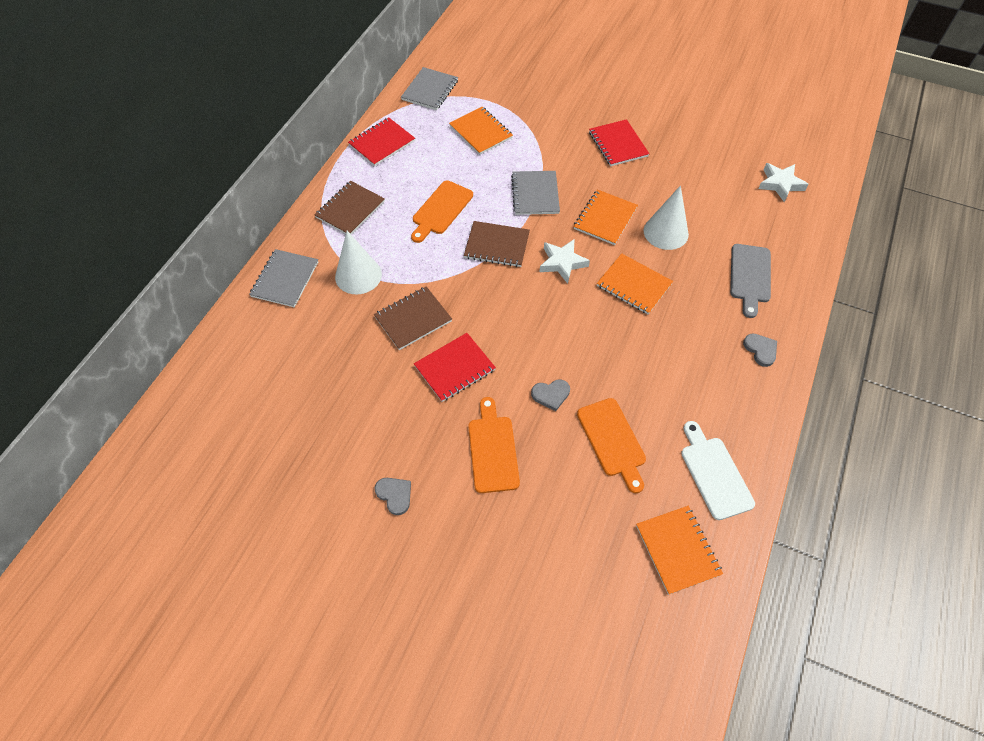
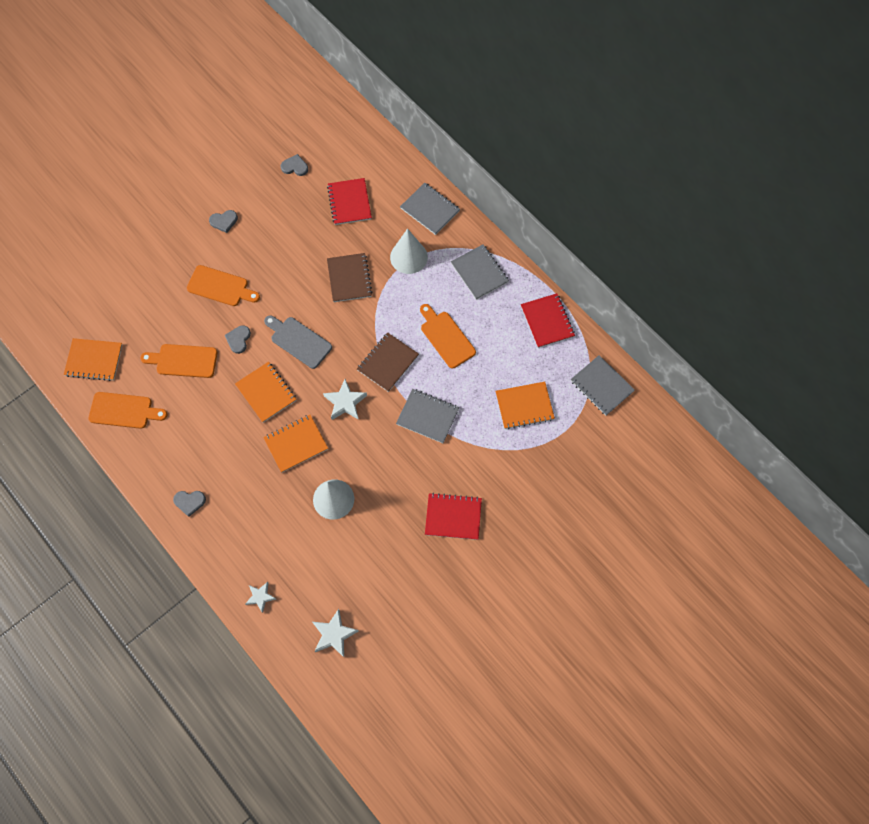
camera: 115 degrees right, 10 degrees up
(272, 448) = (295, 167): none -> grey heart
(350, 209) = (479, 273): brown notebook -> grey notebook
(455, 368) = (293, 289): red notebook -> red notebook (349, 202)
(605, 218) = (373, 458): orange notebook -> orange notebook (266, 392)
(714, 473) = (124, 410): white cutting board -> orange cutting board
(750, 276) = (255, 539): grey cutting board -> grey cutting board (298, 341)
(796, 248) = (260, 597): none -> white star

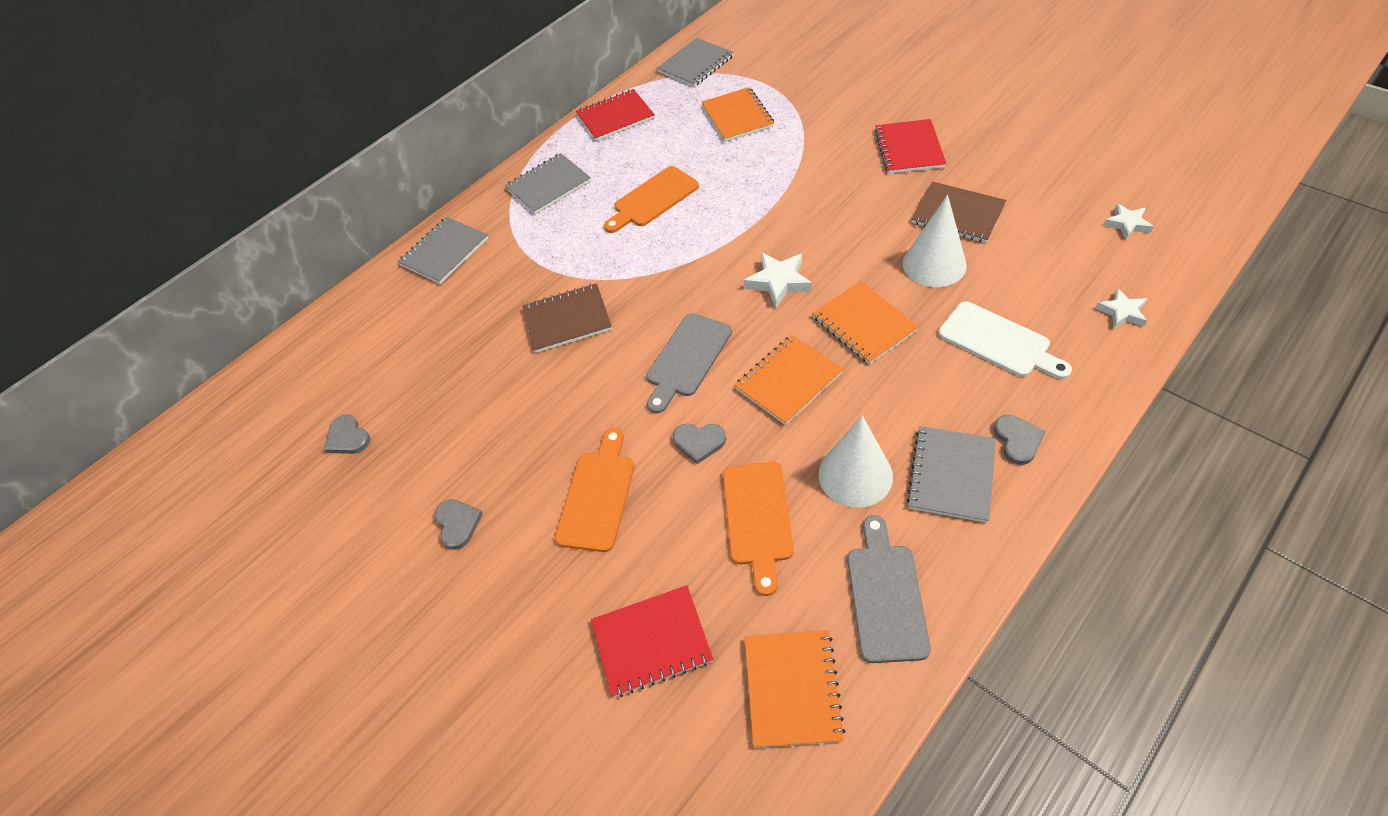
camera: 90 degrees left, 15 degrees down
(124, 410) = (885, 596): orange cutting board -> grey cutting board
(259, 516) = (998, 341): none -> white cutting board
(295, 167) = (348, 437): grey heart -> grey heart turned 45 degrees counterclockwise
(334, 634) = (1127, 224): white star -> white star, size x0.66
(349, 202) = (426, 347): red notebook -> red notebook (652, 642)
(388, 363) = (704, 249): brown notebook -> brown notebook (958, 214)
(408, 257) = (526, 260): white cone -> white cone (855, 475)
(427, 416) = (776, 195): grey notebook -> grey notebook (951, 475)

